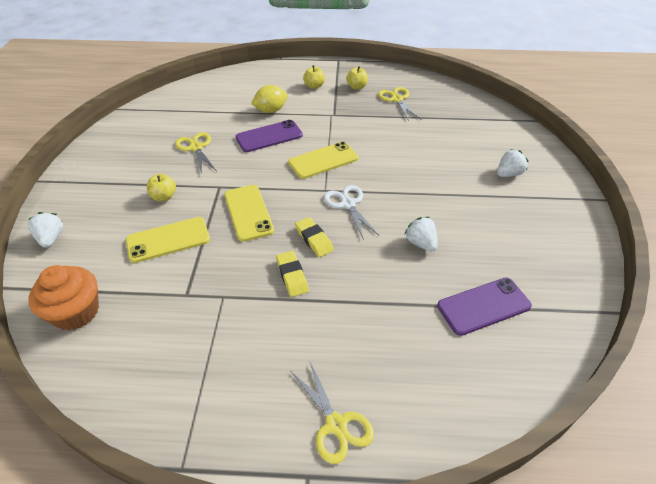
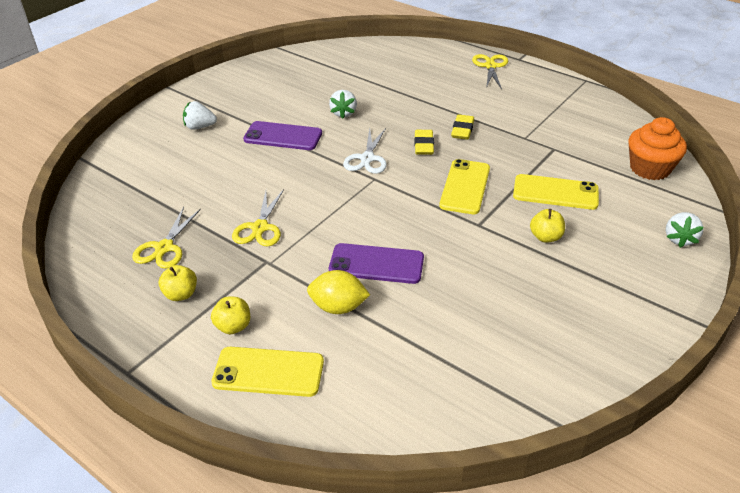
camera: 145 degrees left, 5 degrees down
(196, 148) = (479, 288): yellow scissors -> yellow scissors (260, 228)
(323, 160) = (345, 207): yellow phone -> yellow phone (268, 372)
(483, 306) = (350, 73): purple phone -> purple phone (283, 136)

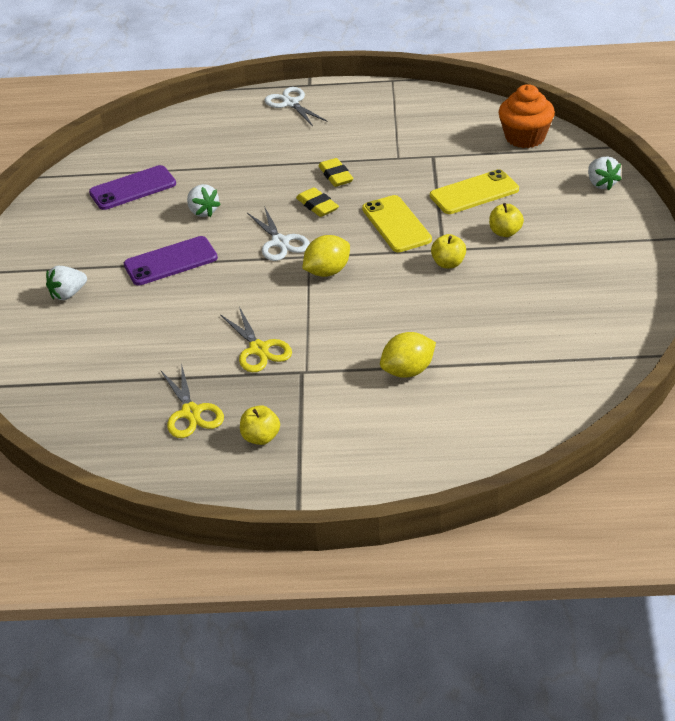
camera: 35 degrees left, 0 degrees up
(233, 326) = (341, 433): yellow apple -> yellow apple (448, 263)
(268, 372) = (413, 446): yellow phone -> none
(373, 196) = (327, 271): none -> yellow lemon
(376, 264) = (398, 323): purple phone -> purple phone (133, 188)
(490, 66) = (290, 103): yellow scissors -> white scissors

